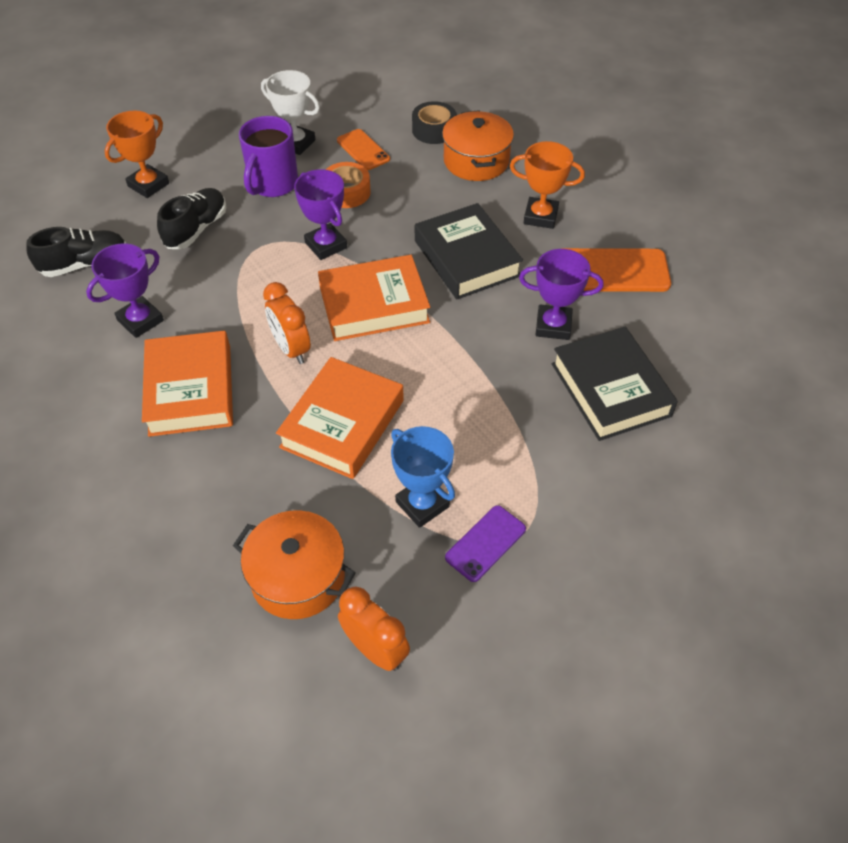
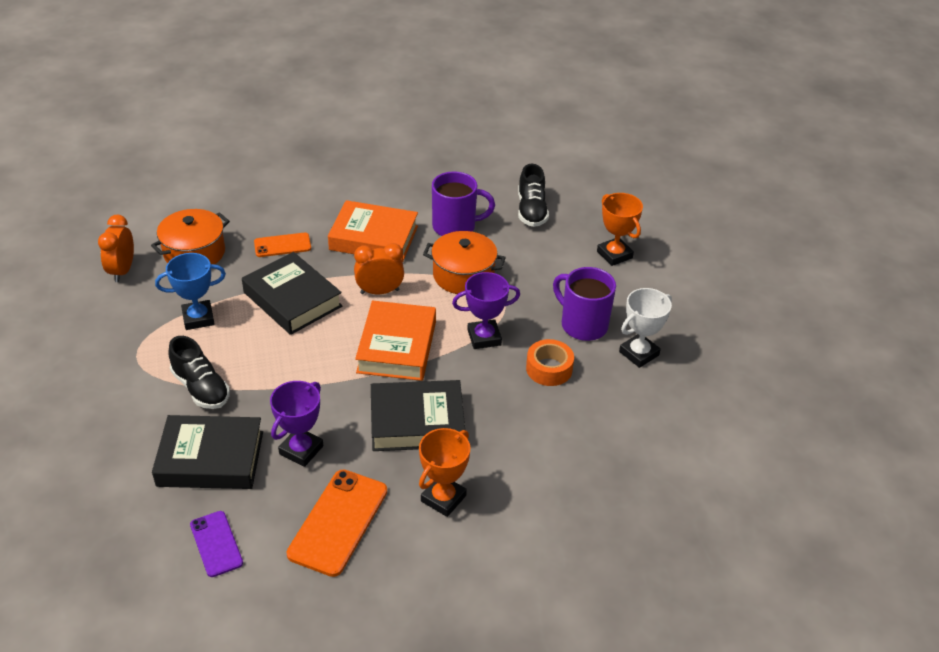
camera: 110 degrees right, 10 degrees down
(140, 320) = (455, 227): purple trophy -> purple mug
(196, 229) = (543, 270): black shoe -> black shoe (201, 388)
(342, 423) = (292, 299): orange book -> black book
(363, 150) = (609, 397): orange phone -> orange phone (282, 245)
(375, 650) = (122, 271): orange clock -> orange clock turned 120 degrees clockwise
(434, 130) = (622, 462): black tape -> none
(476, 161) = (554, 479): orange pot -> orange pot (463, 275)
(485, 543) = (145, 338): purple phone -> purple phone (216, 544)

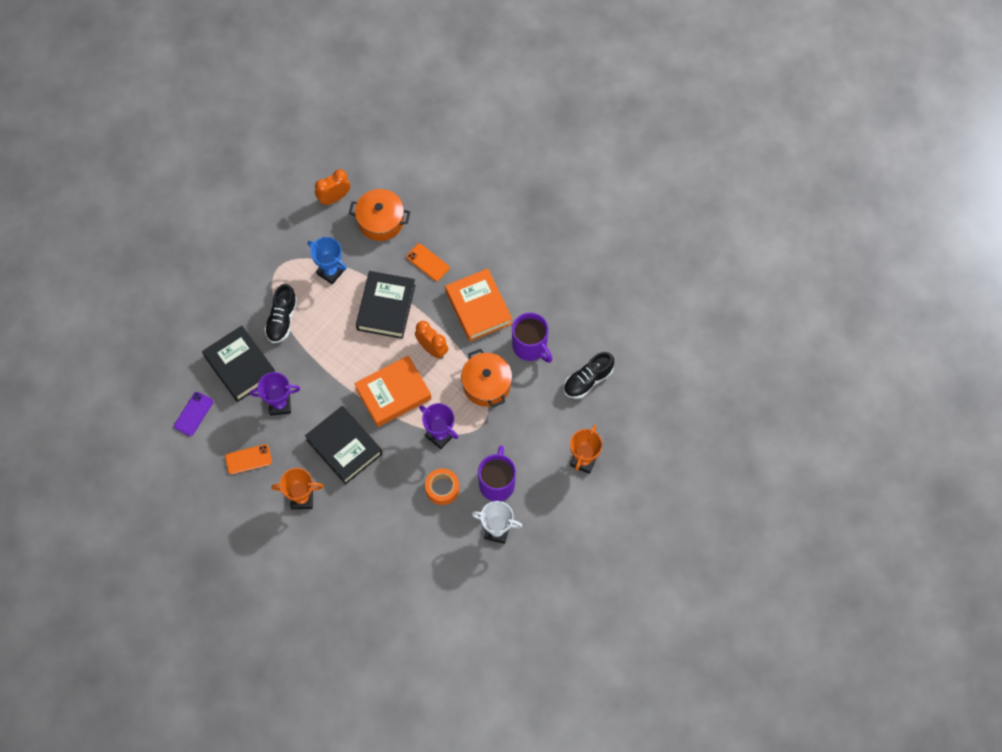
camera: 55 degrees right, 25 degrees up
(338, 522) = (248, 459): orange phone -> orange phone, size x0.60

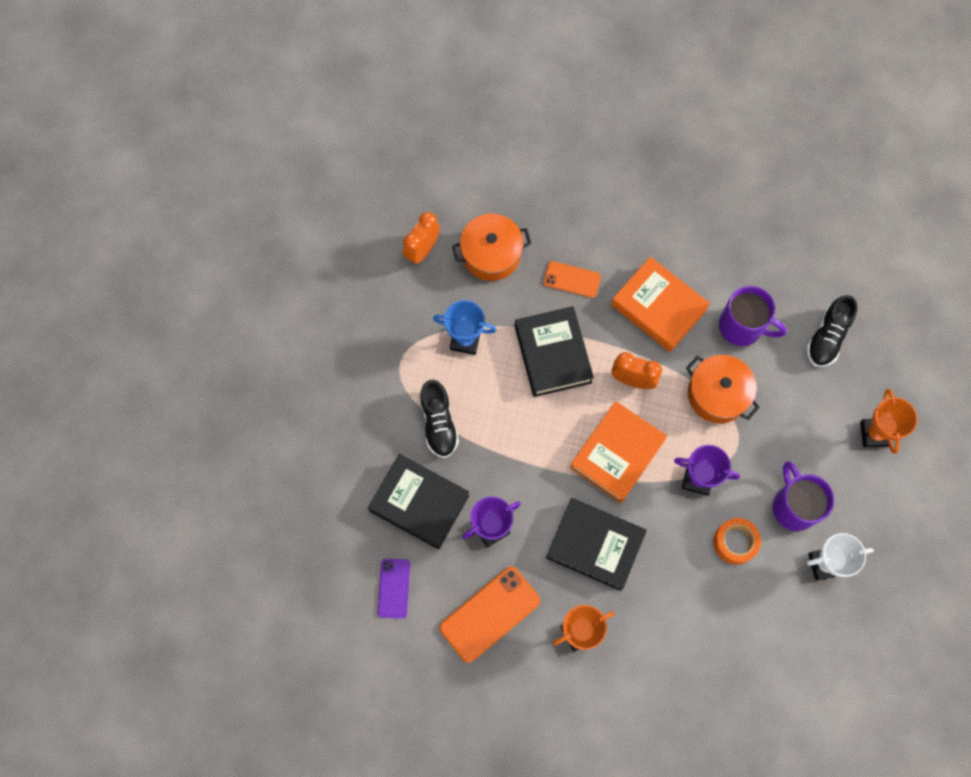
camera: 25 degrees left, 5 degrees up
(248, 459) = (489, 614): orange phone -> orange phone, size x1.67

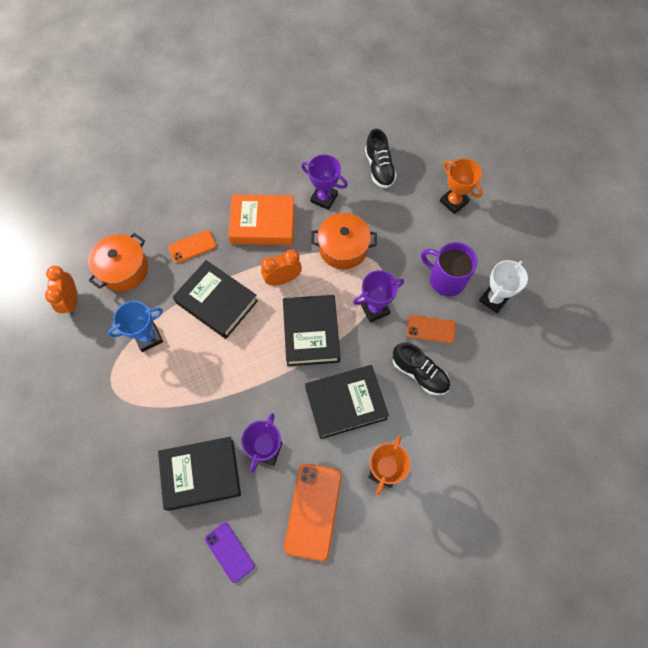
camera: 40 degrees left, 5 degrees down
(438, 423) = (172, 407): black shoe -> black shoe (419, 373)
(617, 454) = (311, 333): orange book -> black book
(735, 542) = (431, 329): orange tape -> orange phone
(742, 327) = (324, 198): purple mug -> purple trophy

